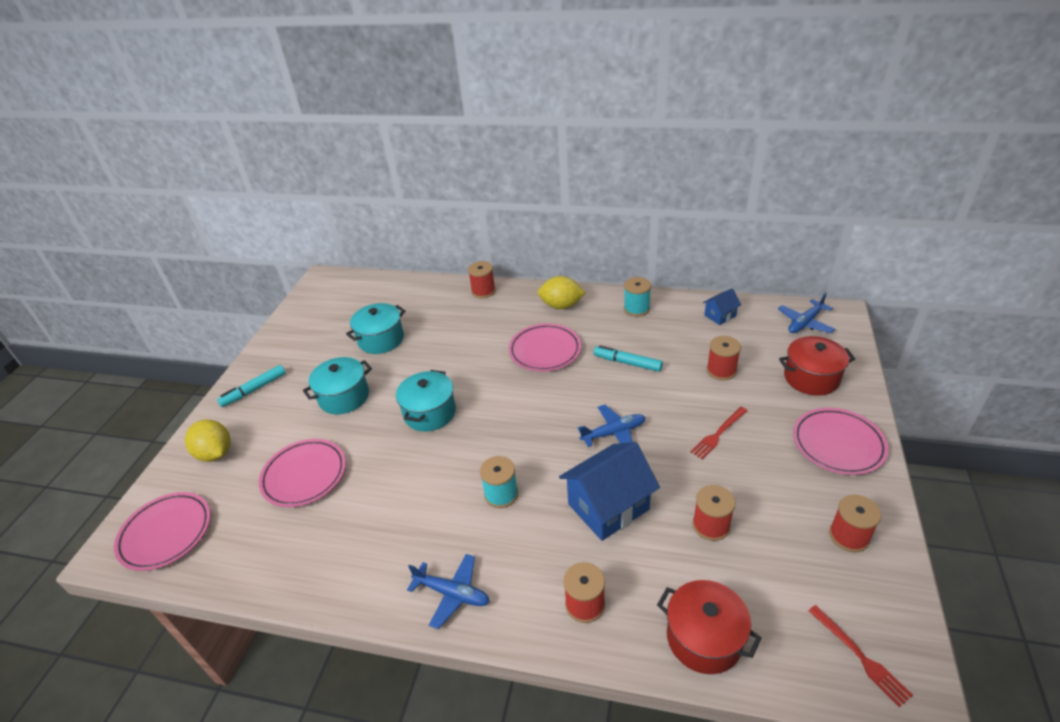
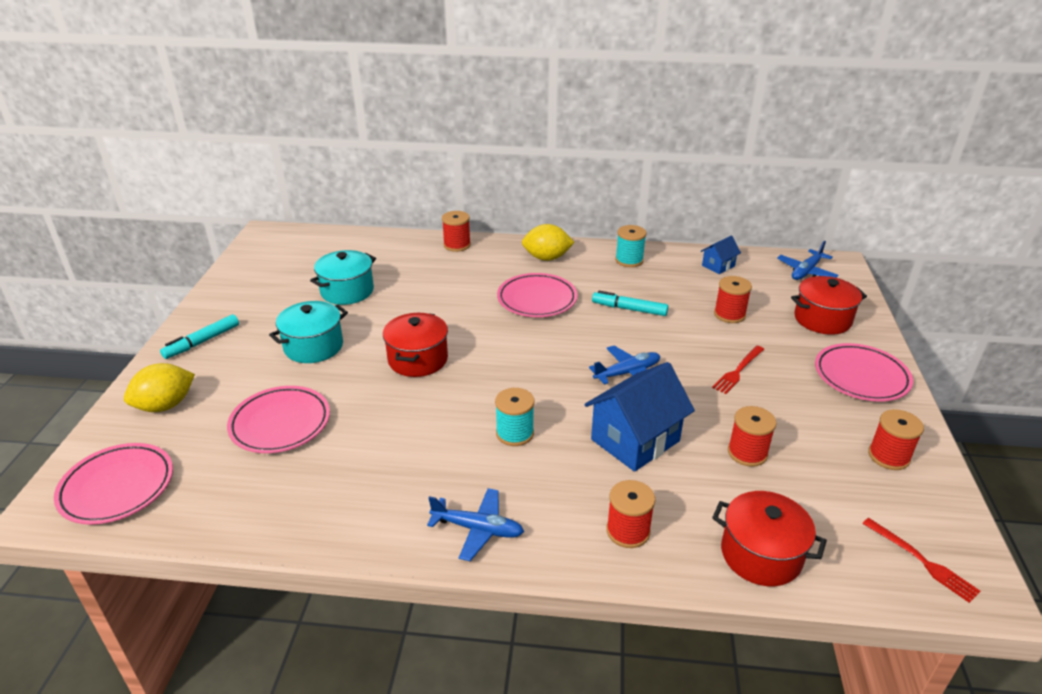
camera: 10 degrees left, 5 degrees down
(215, 453) = (165, 405): yellow lemon -> yellow lemon turned 75 degrees counterclockwise
(430, 413) = (418, 359): turquoise pot -> red pot

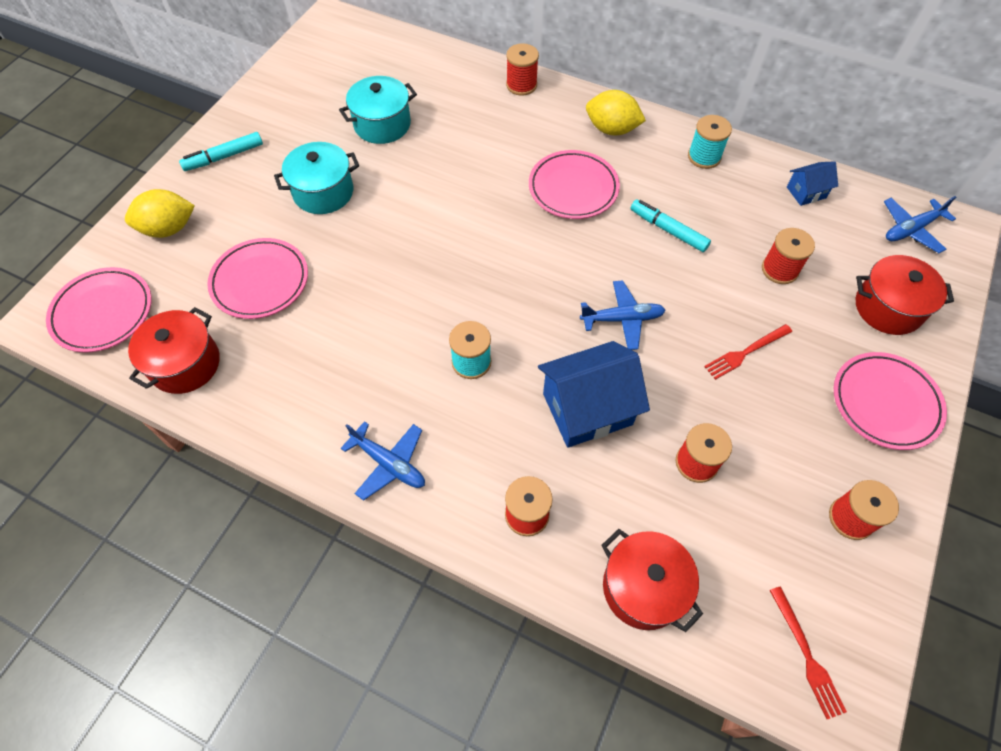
camera: 20 degrees right, 25 degrees up
(418, 359) = (416, 238): red pot -> red pot (185, 364)

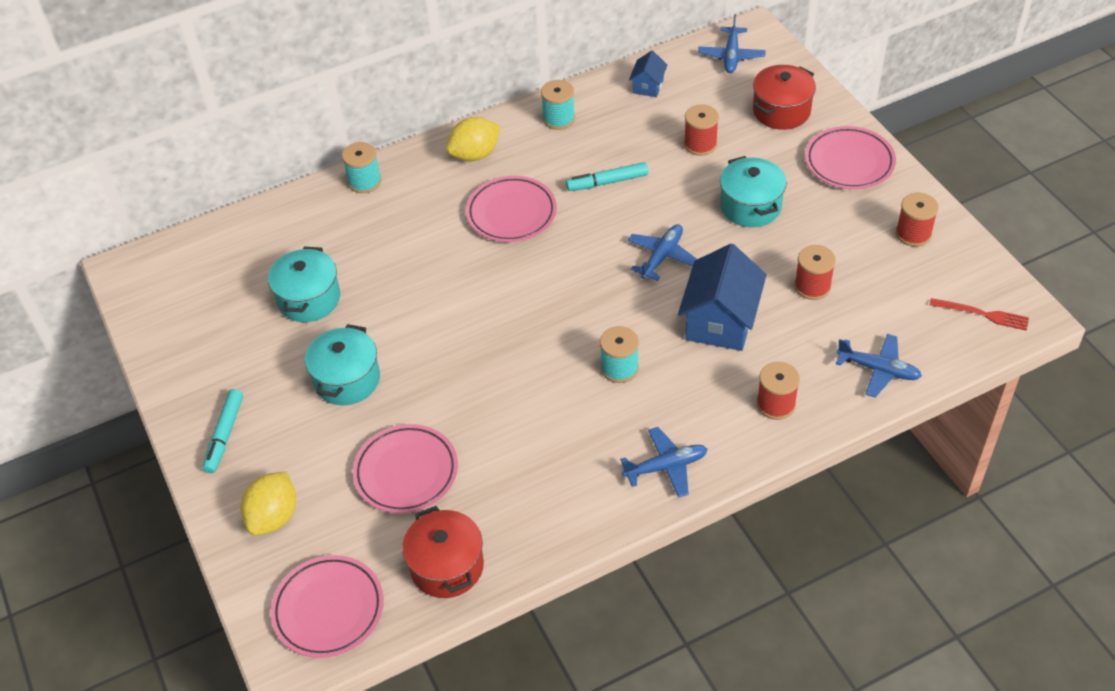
camera: 50 degrees left, 10 degrees down
(521, 85) = (364, 182): red spool -> turquoise spool
(643, 587) = (878, 370): red pot -> blue plane
(746, 352) = (750, 206): red fork -> turquoise pot

